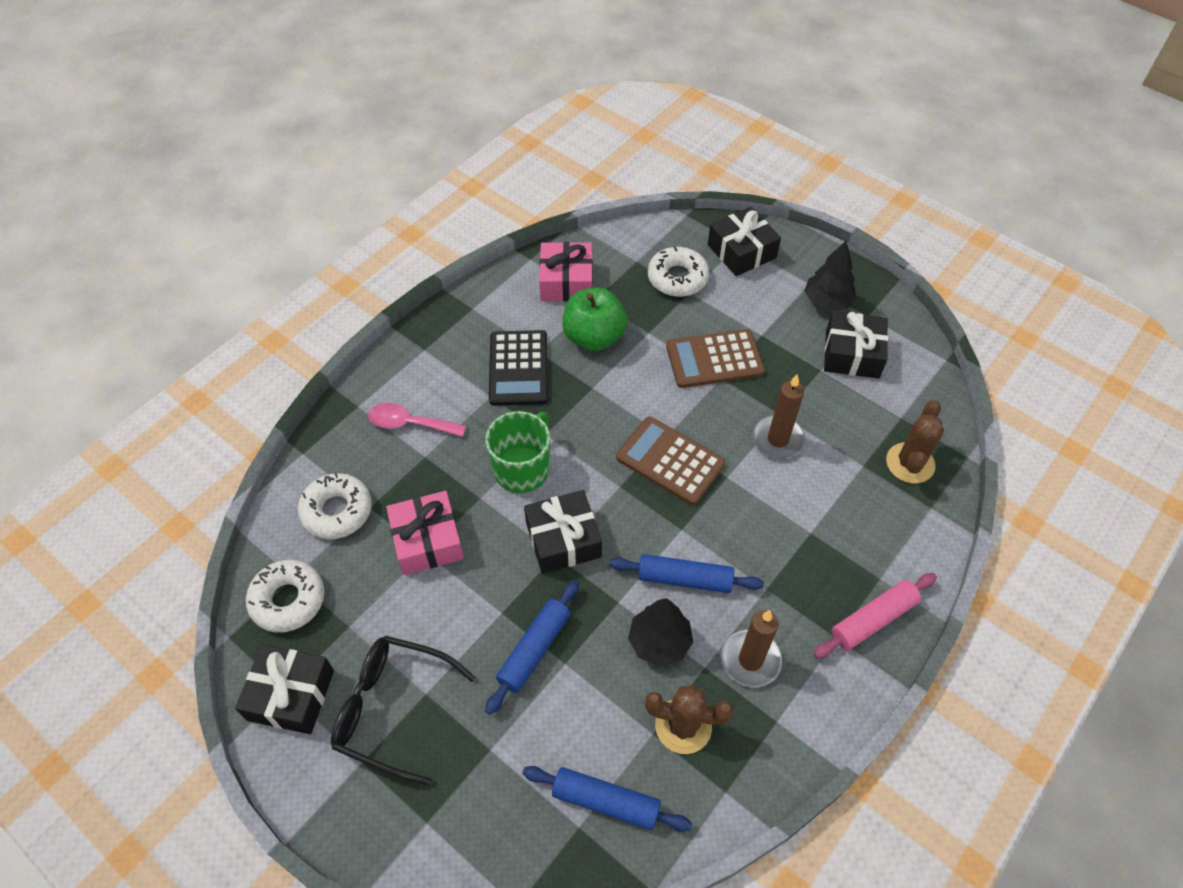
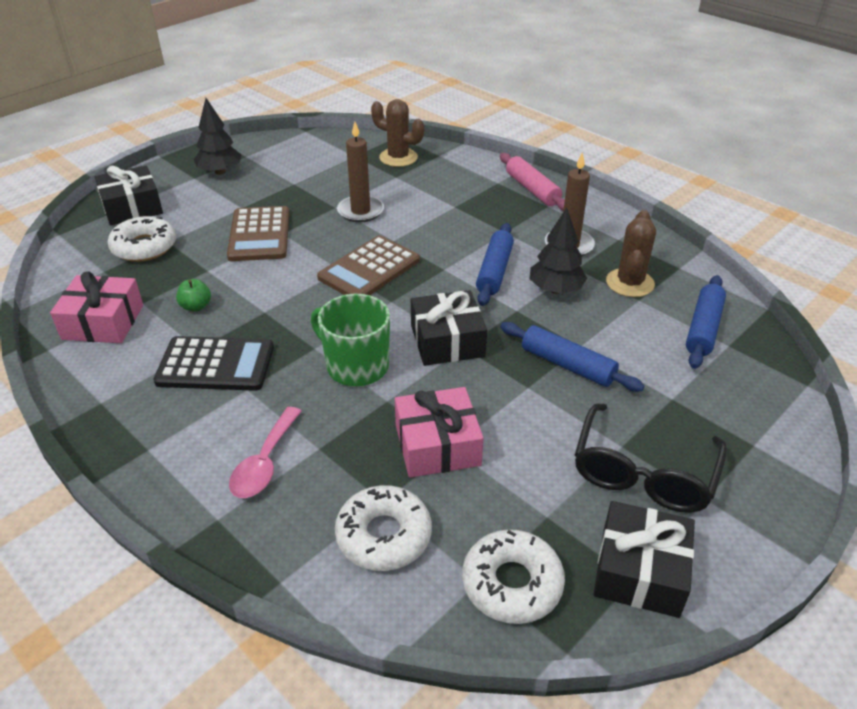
camera: 85 degrees left, 15 degrees down
(594, 337) = (196, 306): green apple -> green apple, size x0.47
(852, 354) = (283, 167): black gift -> none

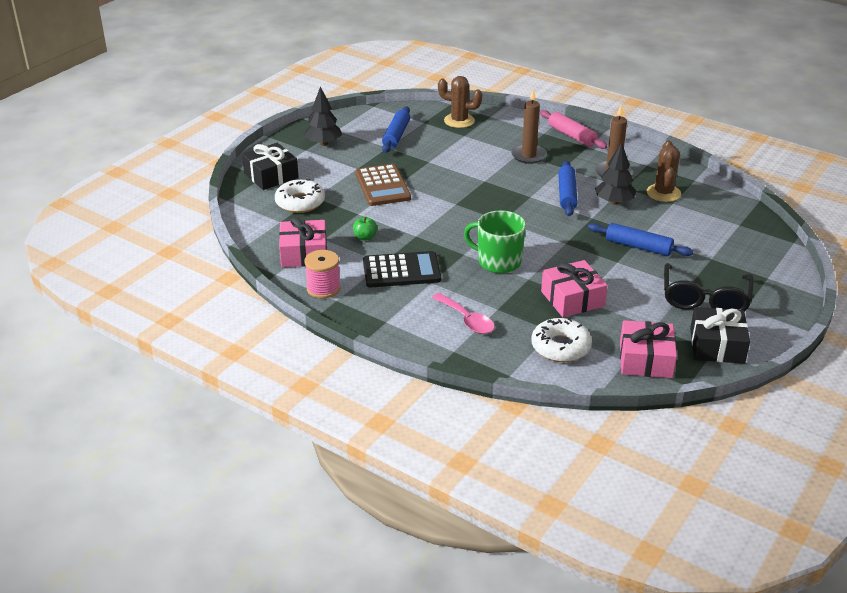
camera: 10 degrees left, 5 degrees down
(94, 381) = (323, 288): none -> pink spool
(264, 463) = (467, 320): pink spoon -> pink spoon turned 45 degrees counterclockwise
(360, 211) = (450, 163): brown candle -> brown candle (528, 156)
(369, 269) = (477, 201): brown calculator -> none
(447, 341) = (553, 240): black gift -> none
(512, 583) = (645, 360): white donut -> pink gift
(703, 329) = (720, 216): blue rolling pin -> blue rolling pin (396, 135)

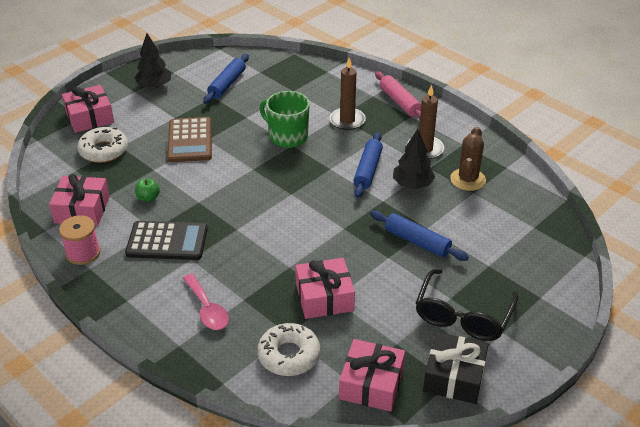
camera: 10 degrees right, 5 degrees up
(271, 176) = (89, 117): black gift -> pink gift
(459, 121) = (295, 73): brown cactus -> none
(498, 261) = (267, 242): green mug -> green mug (287, 136)

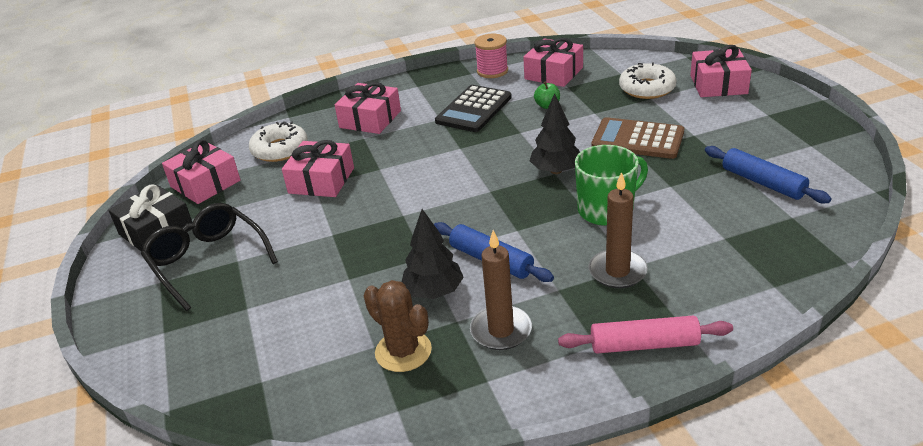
camera: 120 degrees right, 5 degrees down
(154, 86) = (776, 128): black tree -> black tree (556, 170)
(207, 309) = (370, 119): pink spoon -> pink gift
(417, 241) = (334, 263): blue rolling pin -> none

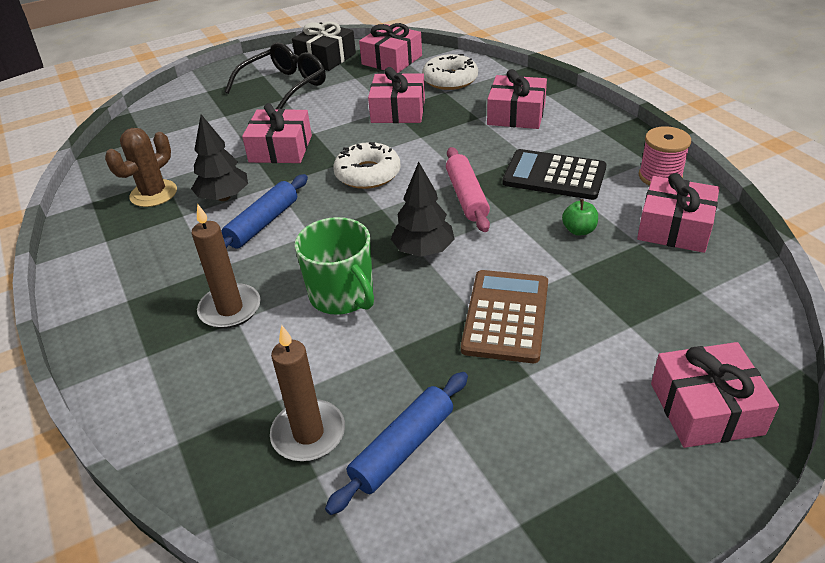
camera: 80 degrees right, 5 degrees up
(353, 256) = (280, 149): none -> pink gift
(501, 330) = (163, 241): brown candle -> brown candle (308, 433)
(644, 345) = (116, 332): pink rolling pin -> pink rolling pin (466, 196)
(647, 88) = (660, 321): white donut -> white donut (368, 174)

